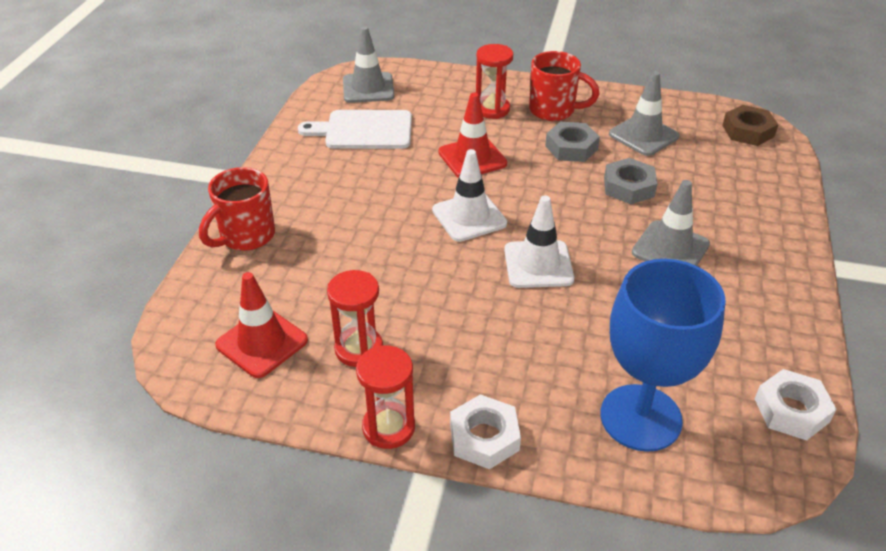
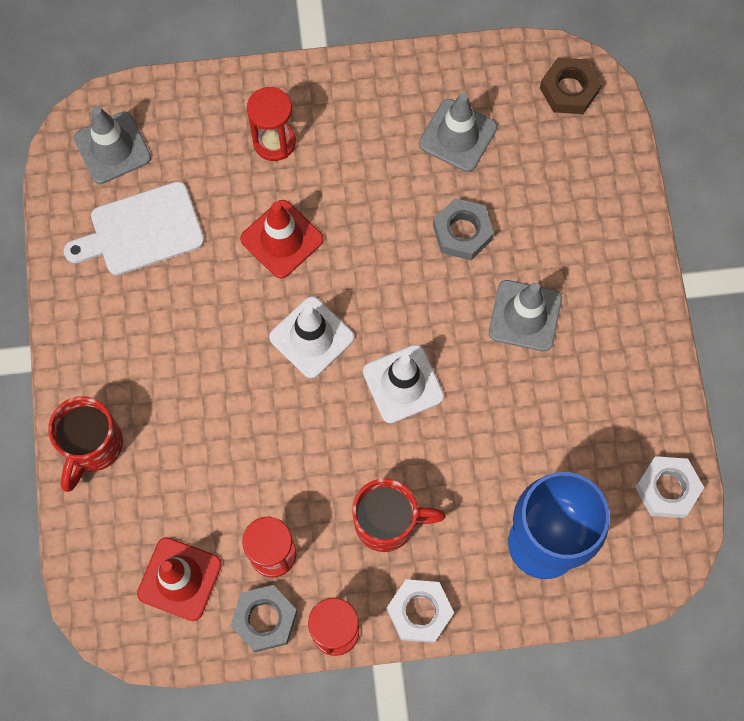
camera: 20 degrees left, 30 degrees up
(554, 110) = (345, 121): red mug -> red mug (387, 523)
(571, 147) = (384, 184): grey nut -> grey nut (264, 619)

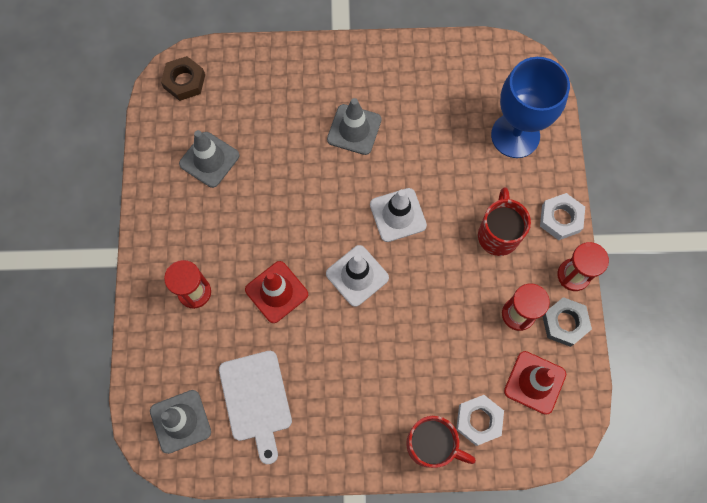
camera: 85 degrees left, 0 degrees up
(462, 232) = (286, 164): grey nut -> none
(667, 489) = (481, 57): white nut -> white nut (478, 420)

